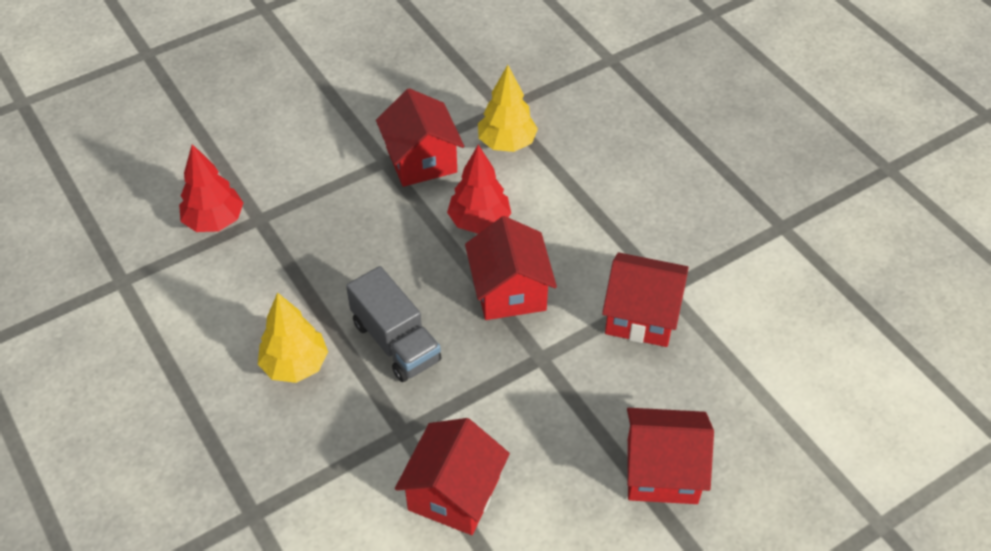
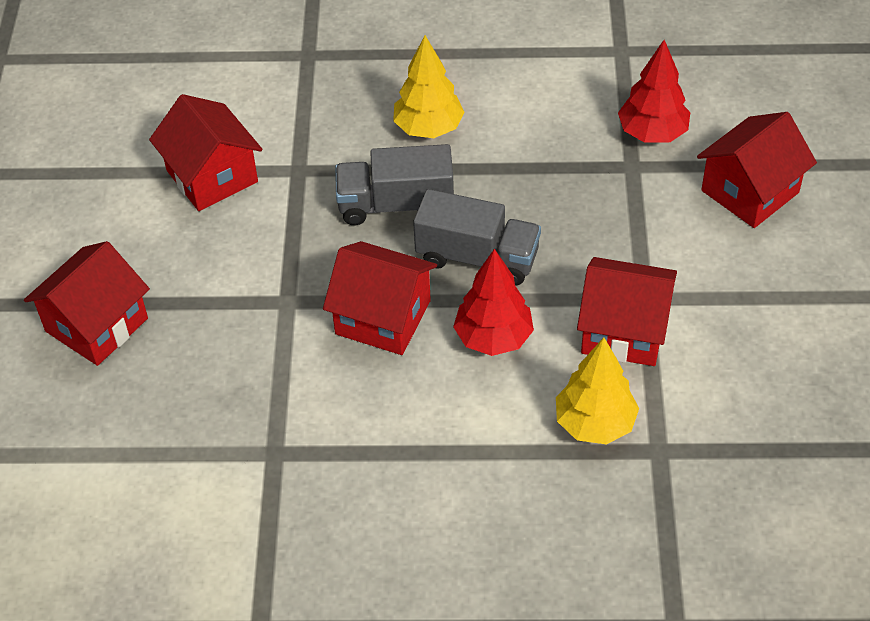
camera: 125 degrees right, 0 degrees up
(413, 265) = (477, 257): none -> grey truck
(641, 315) = (262, 409): red house -> red house (750, 191)

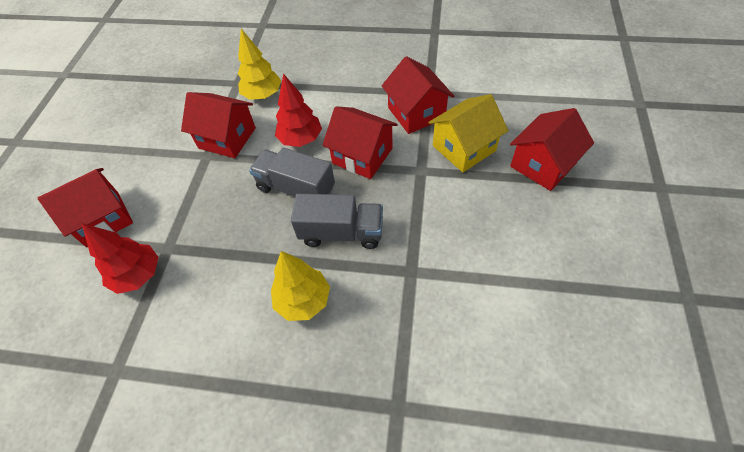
camera: 170 degrees left, 5 degrees up
(212, 176) = (479, 272): red house -> red house (416, 113)
(217, 343) = (464, 148): none -> yellow house

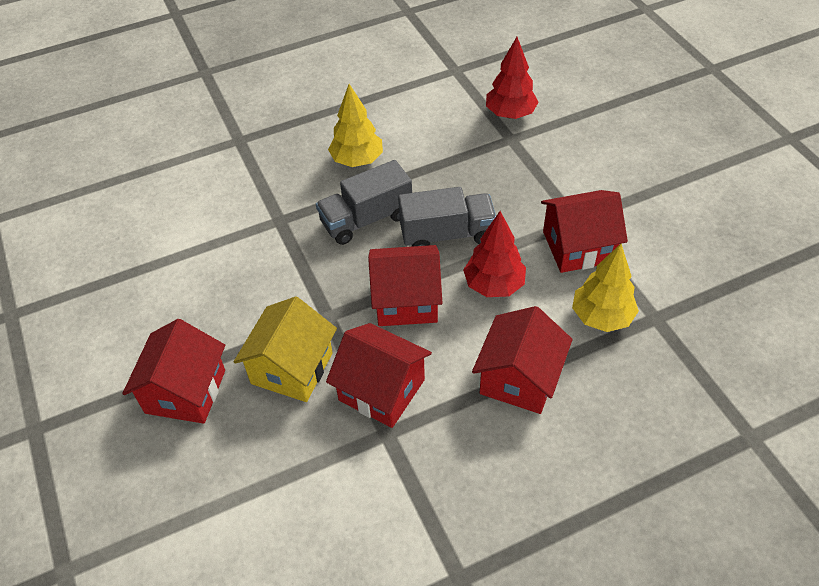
camera: 145 degrees right, 5 degrees down
(103, 219) = (596, 129): red house -> red house (519, 378)

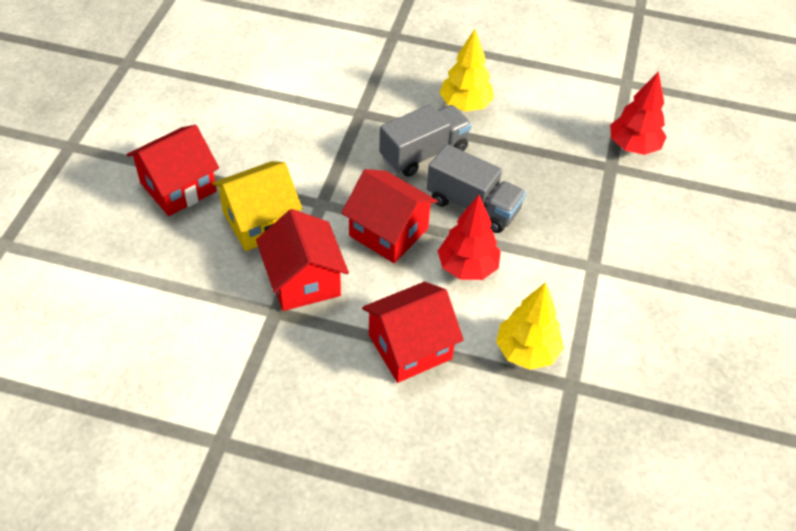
camera: 35 degrees right, 0 degrees up
(366, 219) = (424, 153): grey truck -> grey truck turned 135 degrees clockwise
(578, 247) = (569, 286): red house -> none

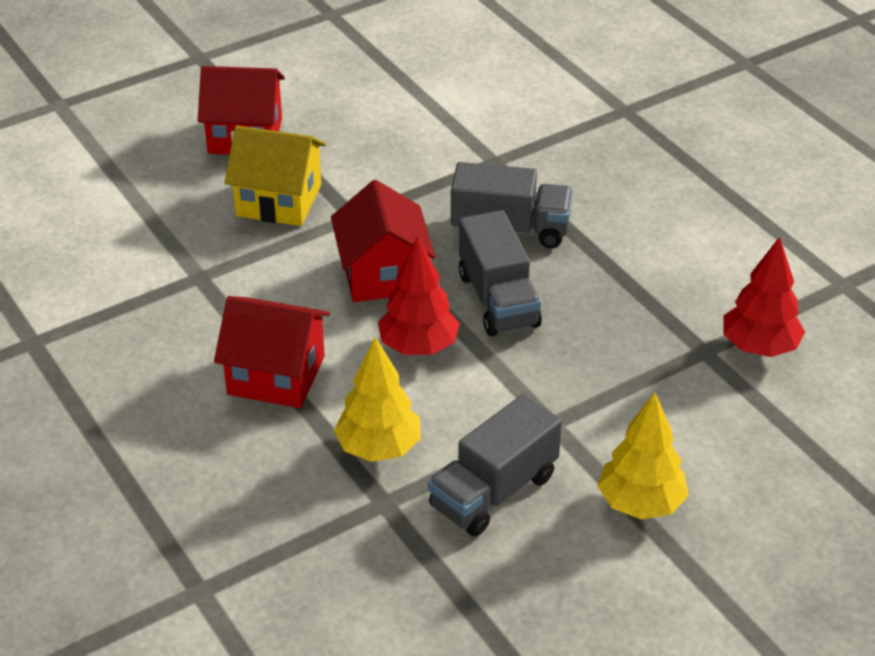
camera: 45 degrees right, 10 degrees down
(303, 280) = (254, 267): red house -> none
(465, 105) = (615, 210): yellow tree -> yellow tree (640, 504)
(616, 332) = (493, 491): none -> grey truck

